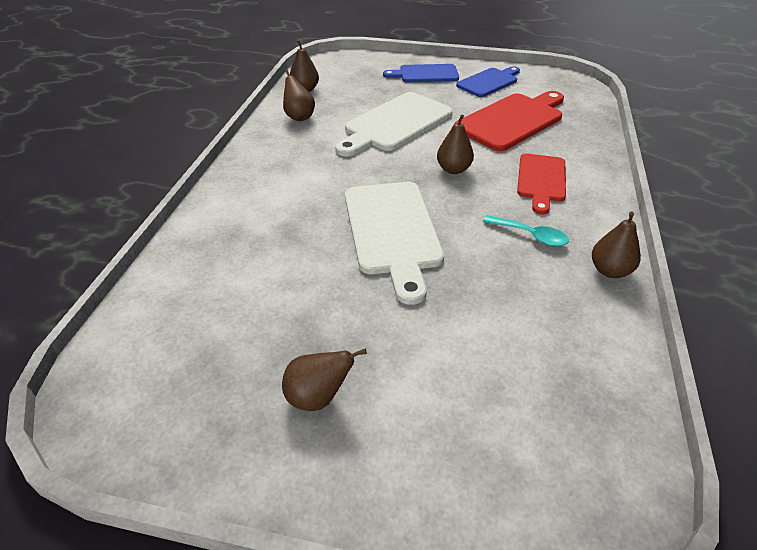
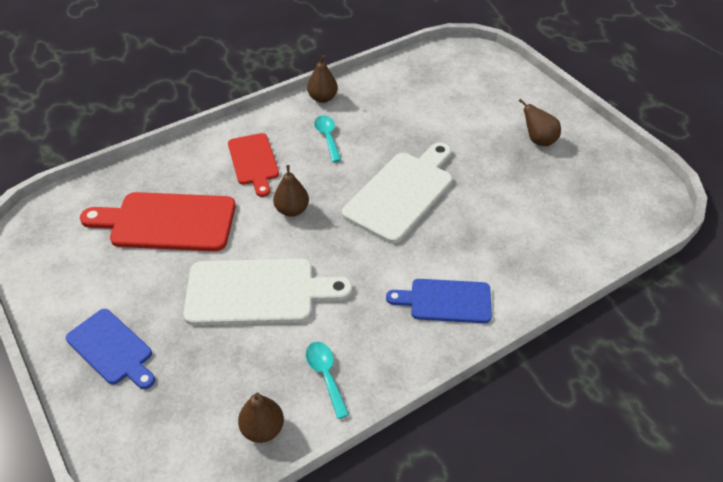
camera: 135 degrees left, 5 degrees up
(299, 117) = (326, 375): brown pear -> turquoise spoon
(489, 82) = (87, 283): blue cutting board -> blue cutting board (446, 301)
(541, 180) = (254, 162): red cutting board -> red cutting board turned 105 degrees clockwise

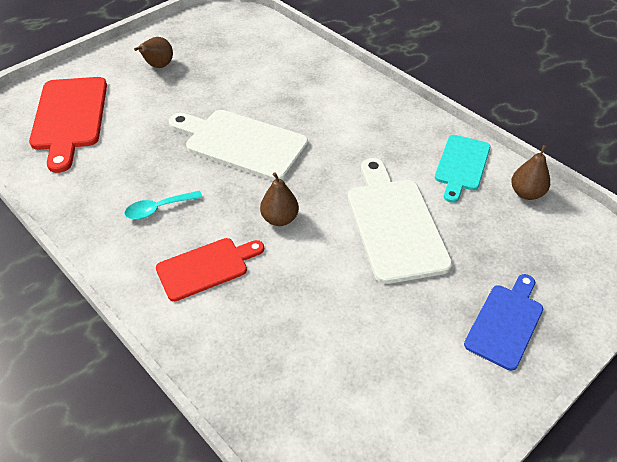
camera: 100 degrees left, 0 degrees up
(167, 222) = (322, 327): red cutting board -> red cutting board (69, 117)
(322, 98) = (83, 224): brown pear -> none
(326, 375) = (461, 165): turquoise spoon -> turquoise cutting board
(446, 301) = (362, 108): blue cutting board -> none

